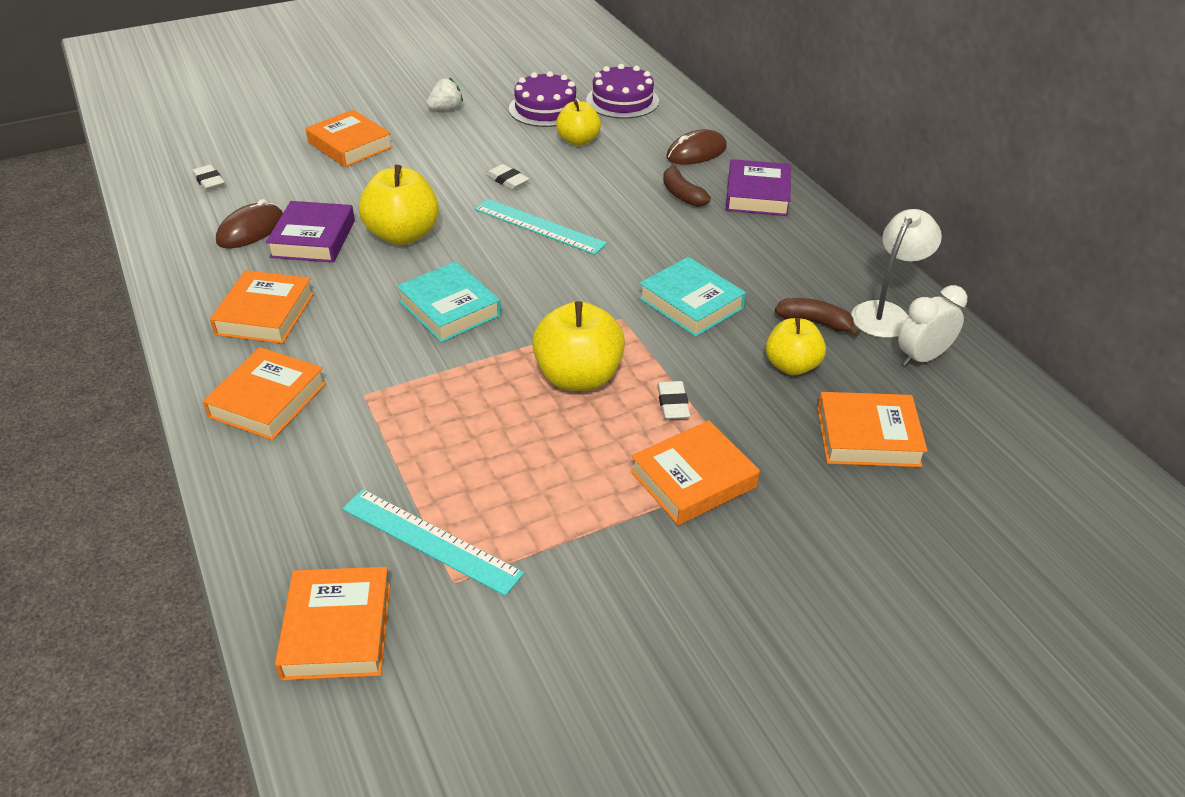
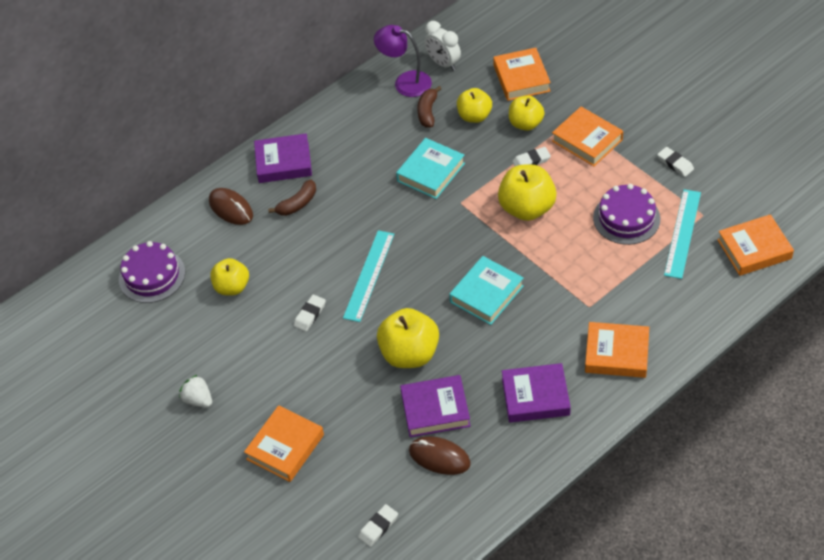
camera: 100 degrees left, 10 degrees up
(265, 314) = (535, 397): orange book -> purple book
(545, 108) = (180, 326): purple cake -> purple cake (626, 218)
(590, 582) = (675, 163): none -> white eraser
(757, 417) = (525, 124): none -> yellow apple
(886, 313) = (405, 82): white lamp -> purple lamp

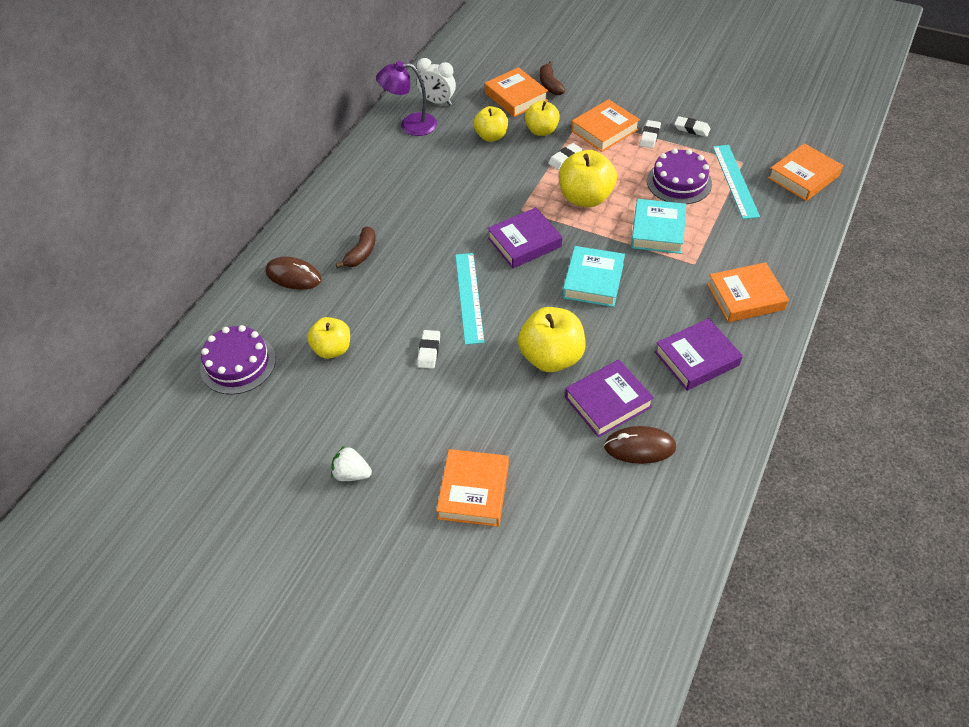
camera: 25 degrees left, 0 degrees up
(283, 162) = (327, 221): purple book -> purple book (524, 242)
(378, 527) = (619, 541): white eraser -> white eraser (649, 136)
(428, 112) = (446, 143): brown banana -> brown banana (550, 85)
(430, 172) = (477, 192): turquoise book -> turquoise book (657, 231)
(587, 140) = (604, 130): orange book -> orange book turned 60 degrees counterclockwise

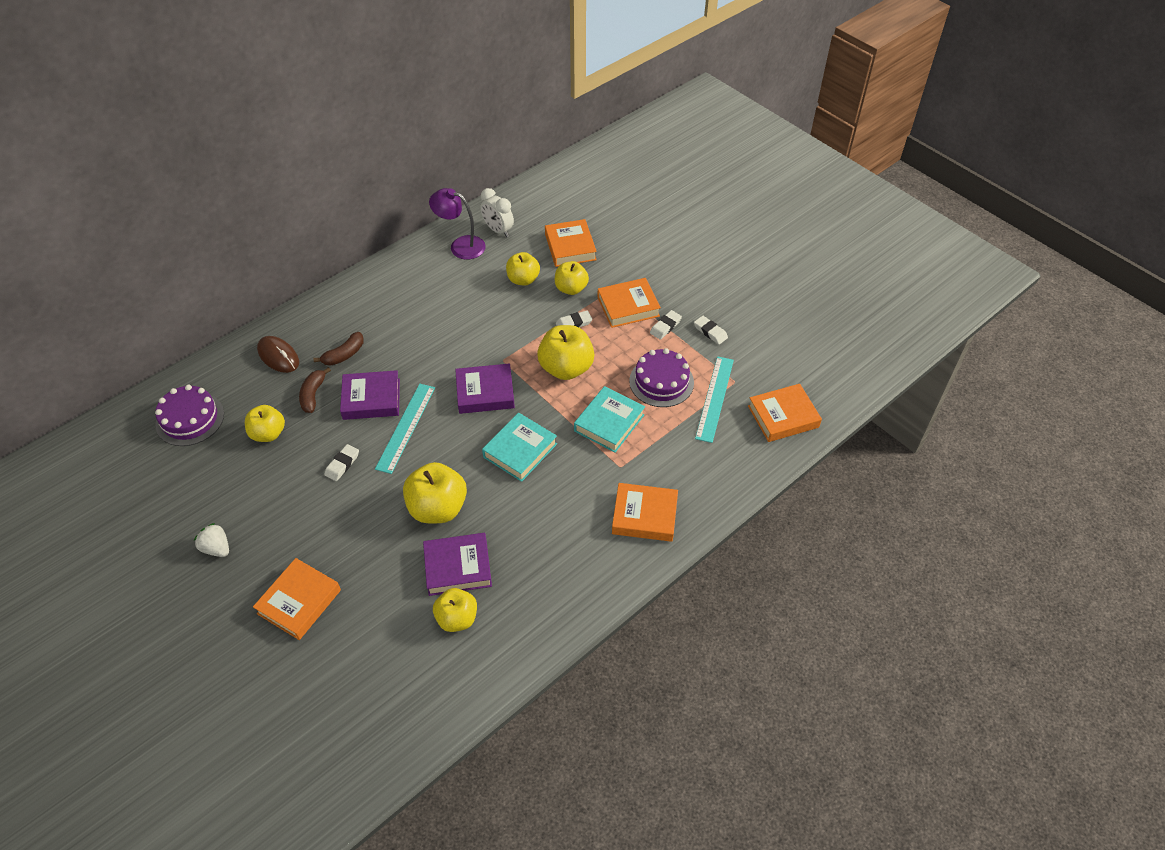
camera: 20 degrees right, 0 degrees up
(550, 85) = (609, 244): brown banana -> brown banana (313, 395)
(639, 447) = (457, 618): brown mouse -> yellow apple
(696, 358) = (560, 557): purple book -> purple book (371, 399)

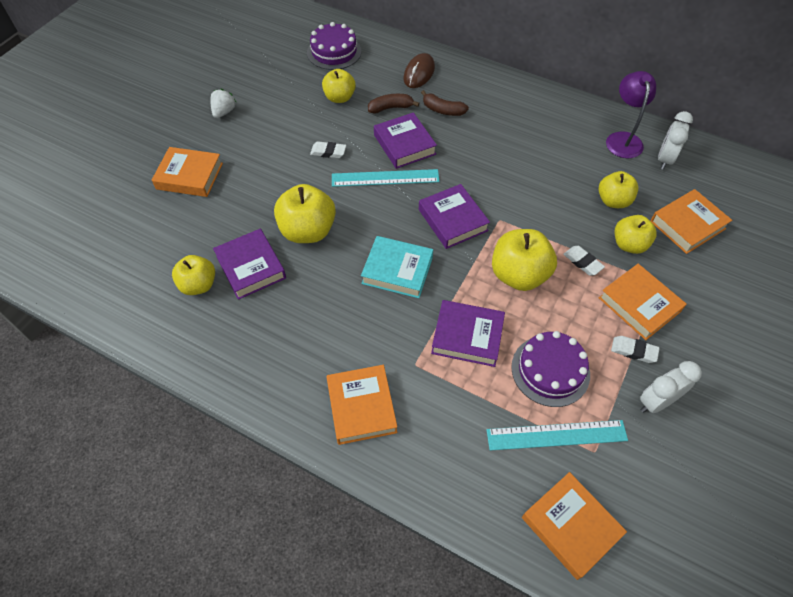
camera: 70 degrees right, 5 degrees up
(609, 423) = (467, 336): turquoise book -> purple book
(710, 332) = (656, 402): white eraser -> white clock

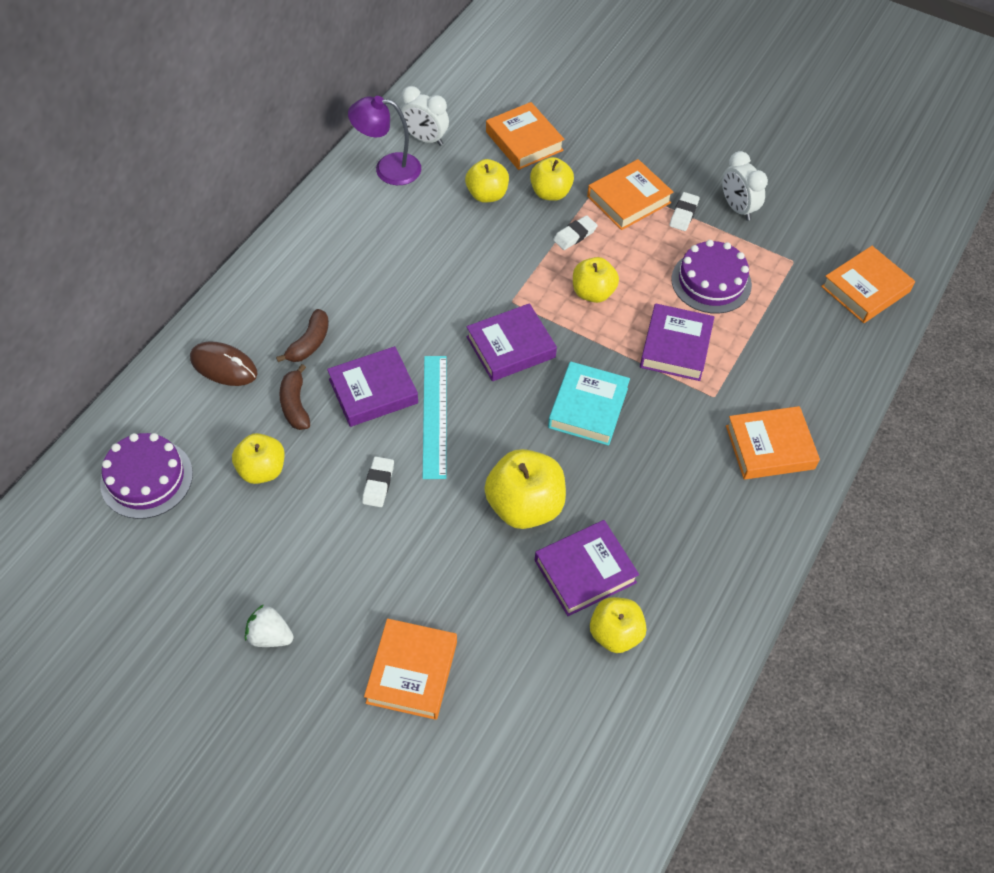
camera: 90 degrees left, 0 degrees up
(519, 275) = (593, 293): yellow apple -> yellow apple, size x0.65
(556, 435) = (780, 287): turquoise ruler -> none

